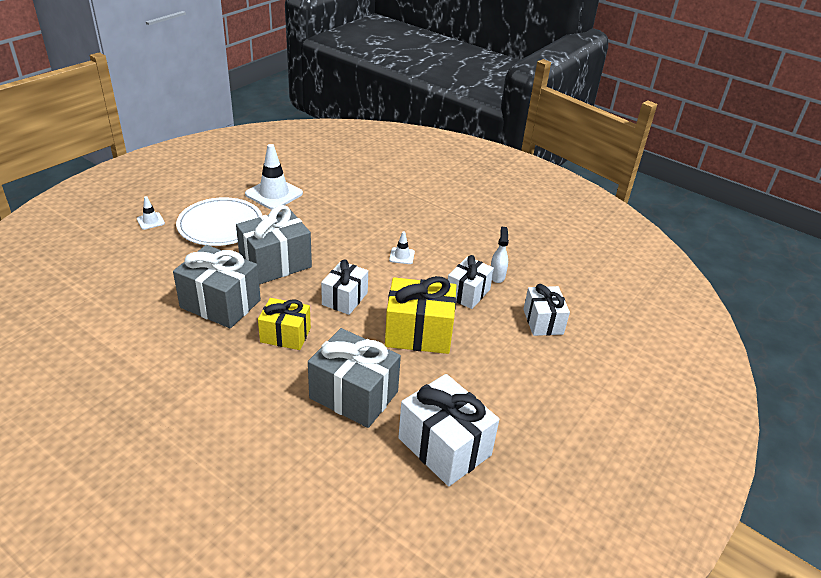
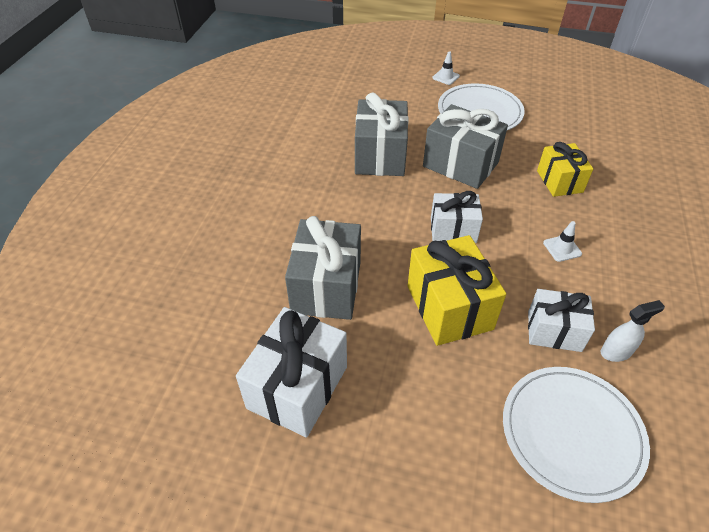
camera: 70 degrees right, 10 degrees up
(274, 194) = (559, 121): white traffic cone -> none
(285, 335) = (371, 210): yellow gift -> yellow gift (559, 181)
(543, 322) = (572, 433): white gift -> white plate

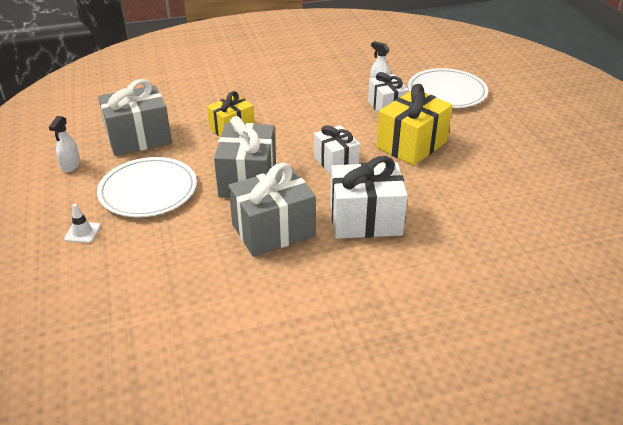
camera: 120 degrees left, 10 degrees down
(297, 387) = (540, 182): white gift -> white gift (365, 220)
(326, 287) = (456, 201): grey gift -> grey gift (139, 138)
(540, 85) = (71, 165): none -> white spray bottle
(562, 248) = (310, 115): white traffic cone -> none

